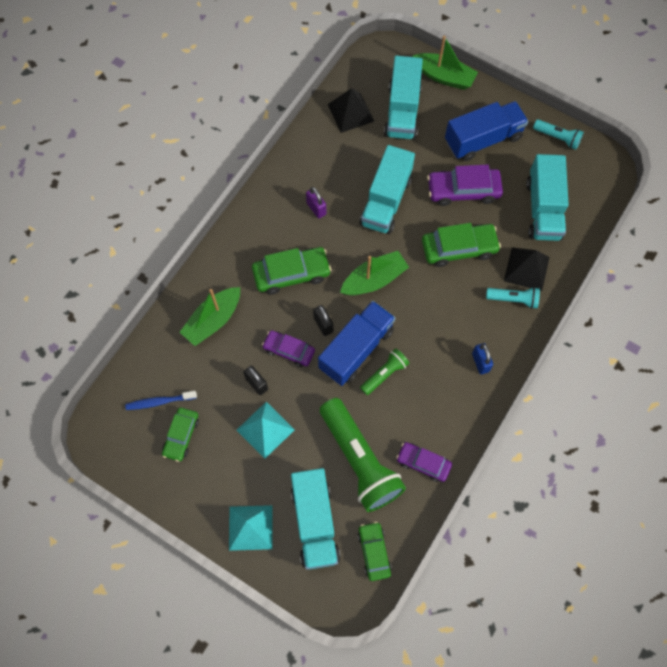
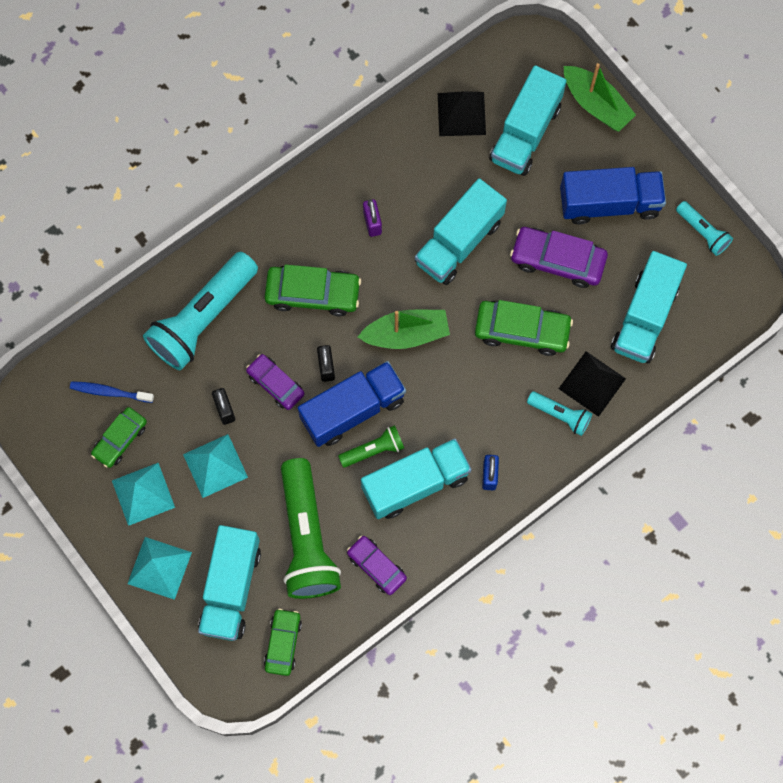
camera: 20 degrees right, 5 degrees up
(213, 320) = (203, 318): green boat -> turquoise flashlight
(215, 472) = (143, 493): none -> turquoise pyramid
(427, 388) = (415, 483): none -> turquoise truck

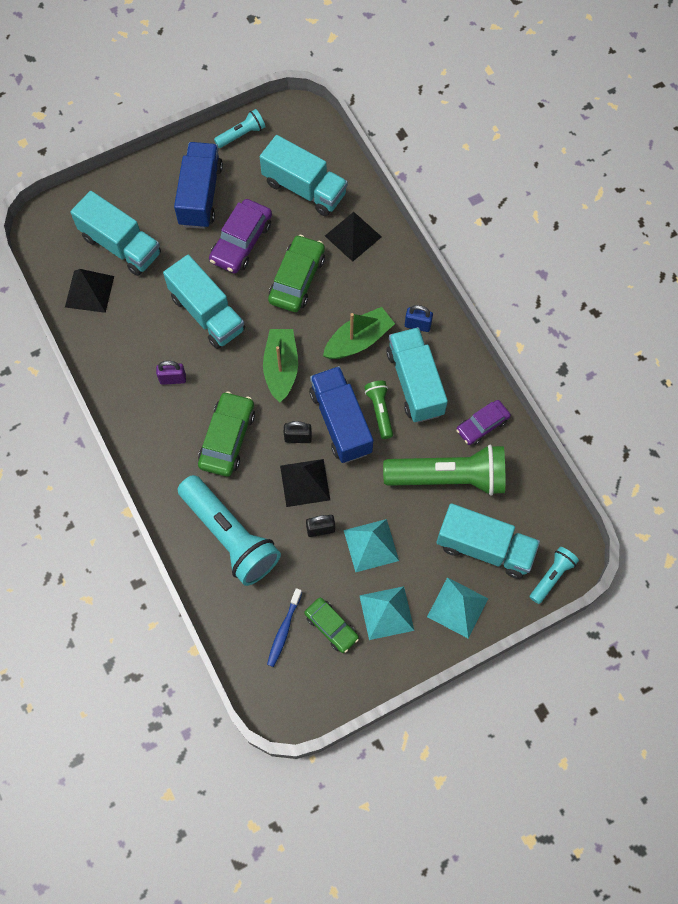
camera: 80 degrees left, 5 degrees down
(275, 384) = (305, 482): purple car -> black pyramid
(283, 643) = (539, 511): green car -> none
(560, 415) = (375, 264): turquoise flashlight -> turquoise flashlight (552, 576)
(596, 104) = (110, 189): green boat -> green boat (358, 340)

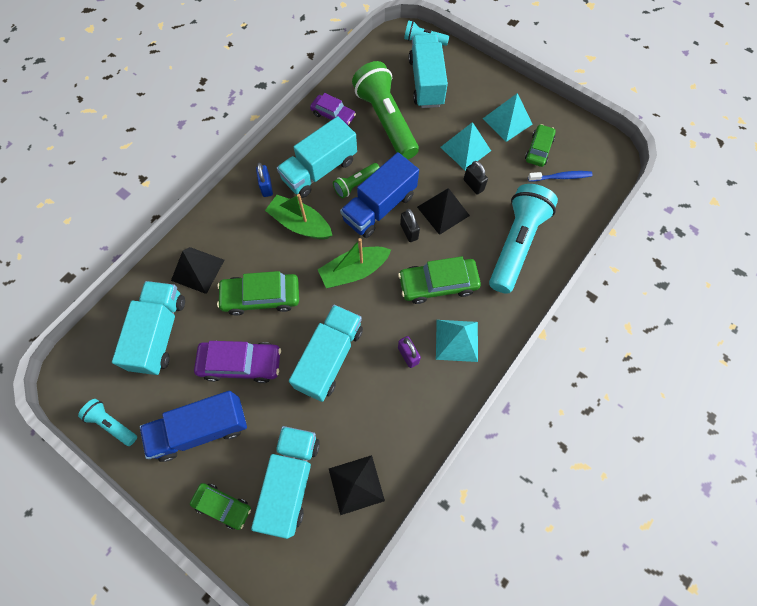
camera: 115 degrees left, 0 degrees up
(131, 192) = (223, 506): none -> green car
(457, 607) = (477, 83): turquoise pyramid -> turquoise pyramid (456, 340)

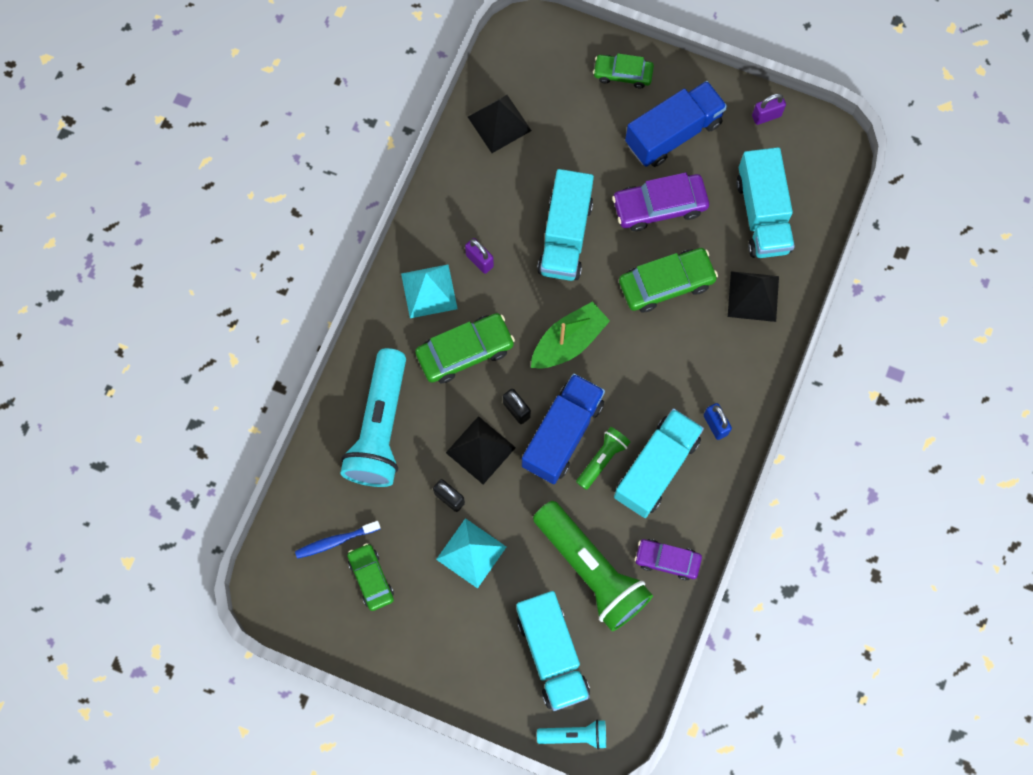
camera: 165 degrees right, 5 degrees up
(112, 423) = (766, 116): turquoise flashlight -> purple padlock
(291, 480) = (565, 111): turquoise truck -> none
(300, 224) = (654, 385): green boat -> none
(507, 121) = (421, 615): turquoise pyramid -> none
(538, 149) = (371, 578): green car -> green car turned 150 degrees clockwise

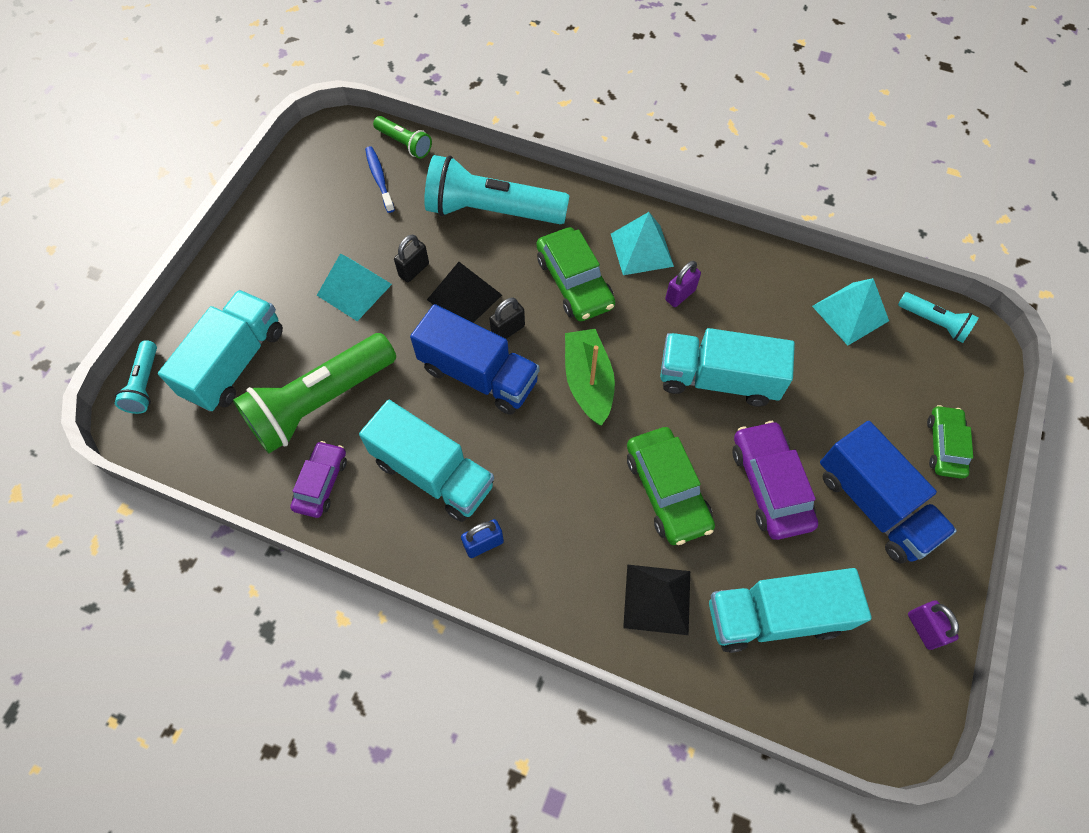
camera: 90 degrees right, 10 degrees down
(371, 578) = (339, 207): green car -> none
(499, 123) = (850, 313): black pyramid -> turquoise pyramid
(509, 60) = (933, 323): none -> turquoise flashlight
(552, 654) = (235, 363): turquoise truck -> turquoise truck turned 135 degrees clockwise
(568, 342) = (588, 382): green boat -> green boat turned 150 degrees counterclockwise
(602, 459) = (447, 415): green flashlight -> green flashlight (404, 144)

